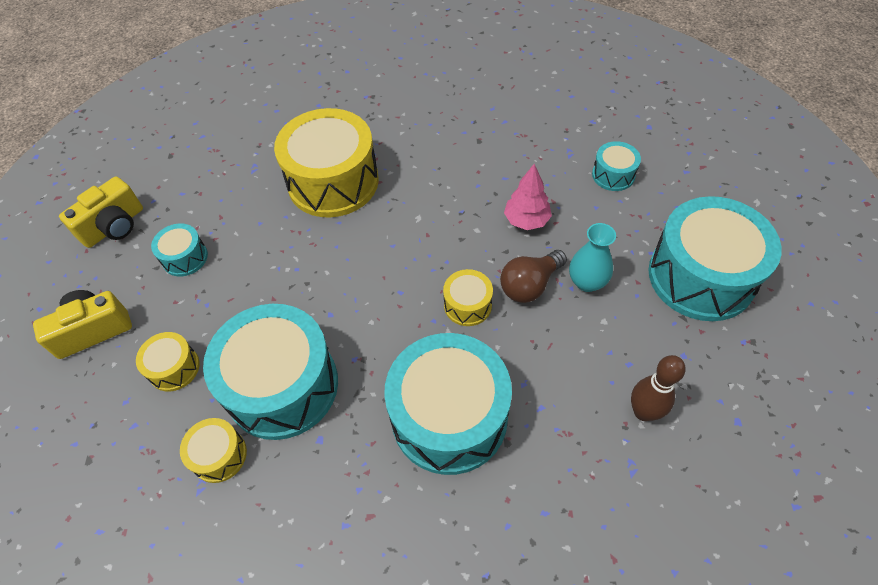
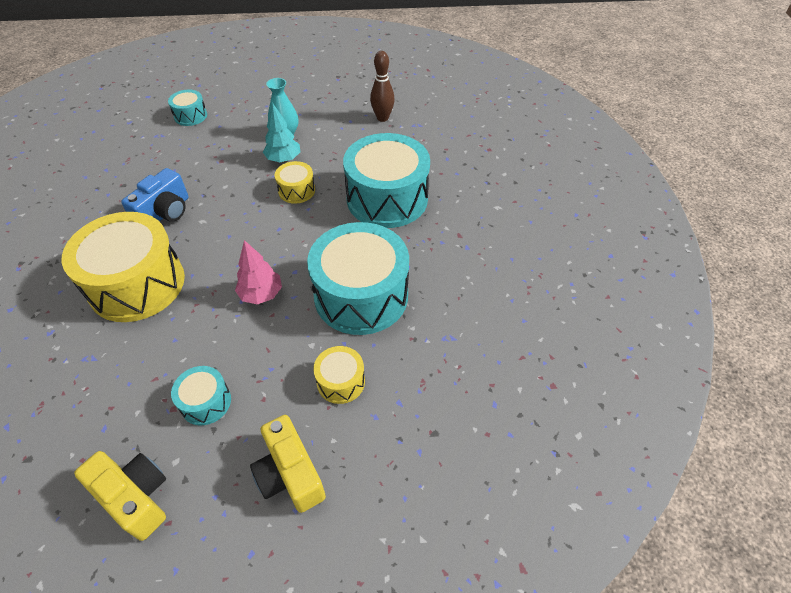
camera: 95 degrees left, 5 degrees down
(219, 455) = (423, 329): yellow drum -> none
(432, 184) = (165, 213): none -> blue camera
(526, 220) = (223, 159): pink tree -> pink tree (261, 294)
(530, 285) = (284, 159): brown light bulb -> turquoise tree
(701, 276) = (289, 88): turquoise drum -> none

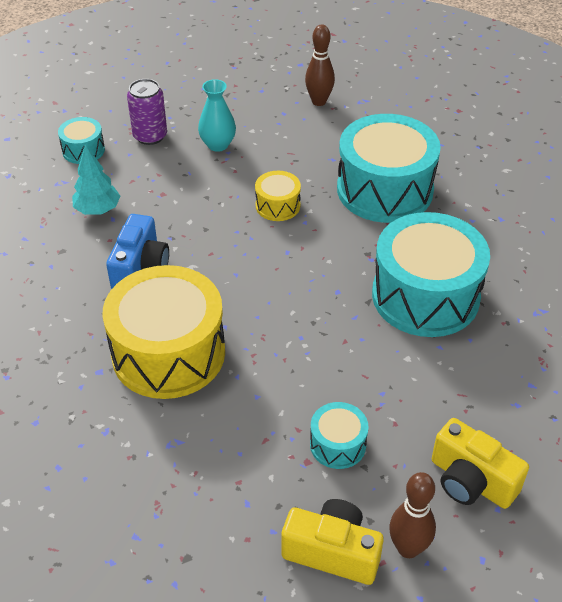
camera: 20 degrees left, 5 degrees down
(197, 518) = (408, 548): none -> brown bowling pin
(243, 116) = (150, 136): none -> purple can
(261, 294) = (318, 324): pink tree -> none
(284, 159) = (237, 175): turquoise tree -> turquoise tree (98, 210)
(341, 381) = (462, 383): yellow drum -> none

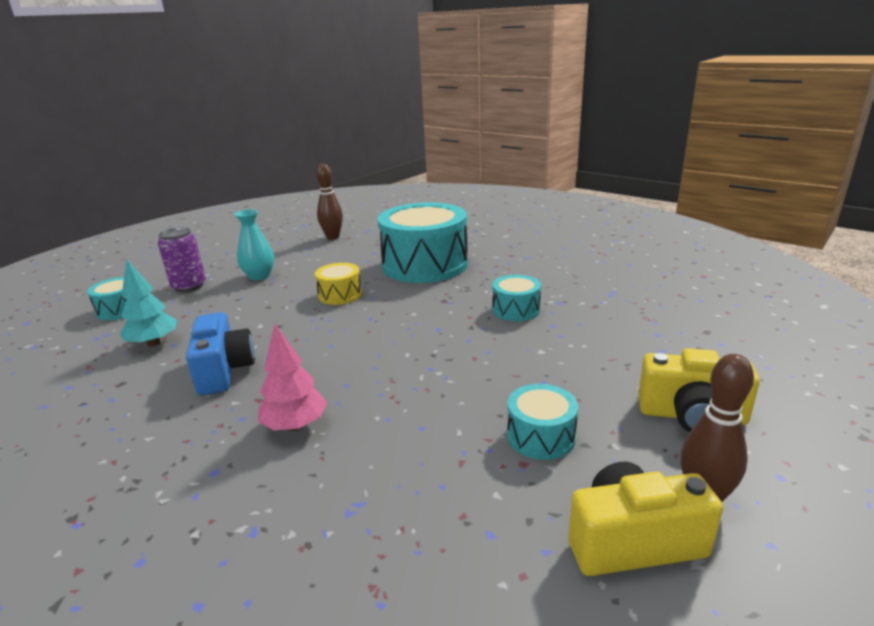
camera: 25 degrees left, 20 degrees down
(168, 353) = (295, 425): yellow drum -> pink tree
(425, 296) = (516, 310): turquoise drum -> turquoise drum, size x0.46

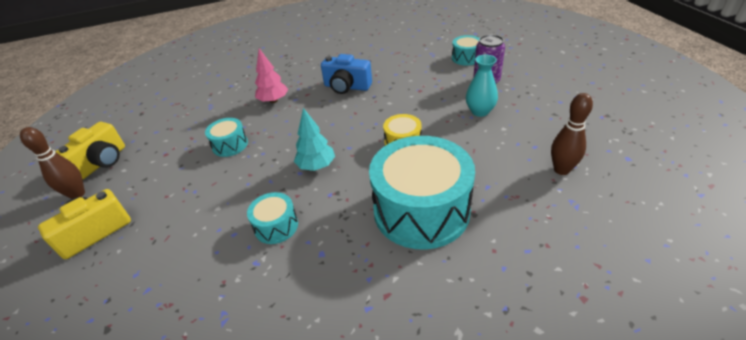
camera: 125 degrees right, 15 degrees up
(154, 343) = (404, 68): turquoise tree -> turquoise tree (316, 166)
(541, 436) = (168, 167): turquoise drum -> turquoise drum (230, 145)

